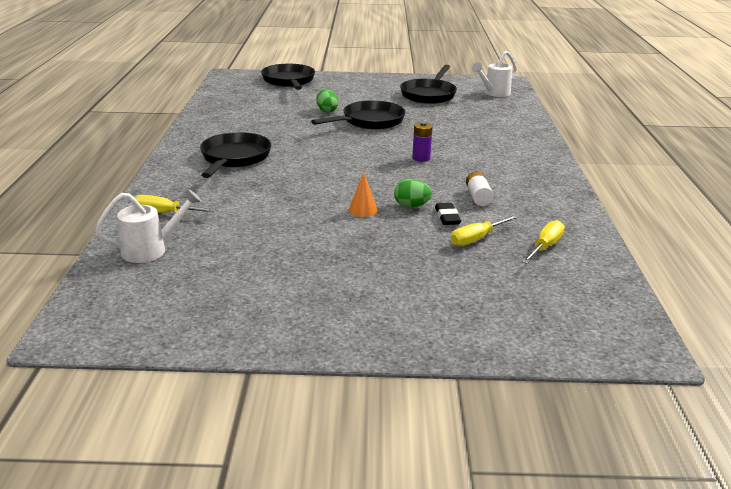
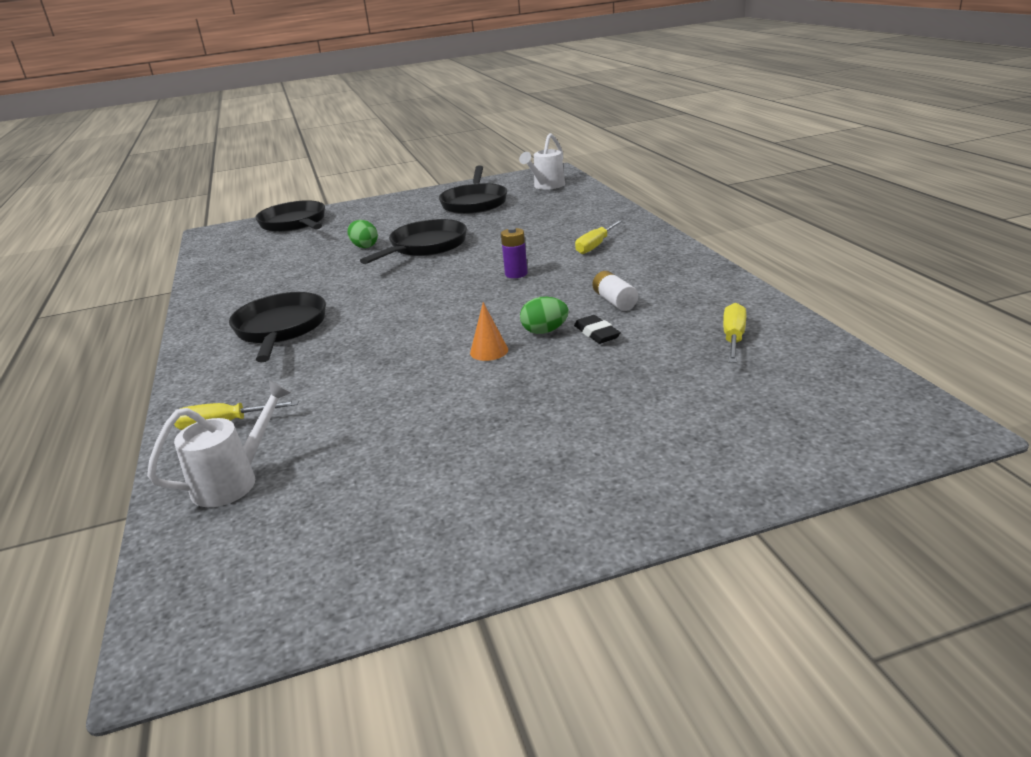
camera: 15 degrees left, 0 degrees up
(476, 239) = (650, 350): yellow screwdriver -> yellow screwdriver (595, 246)

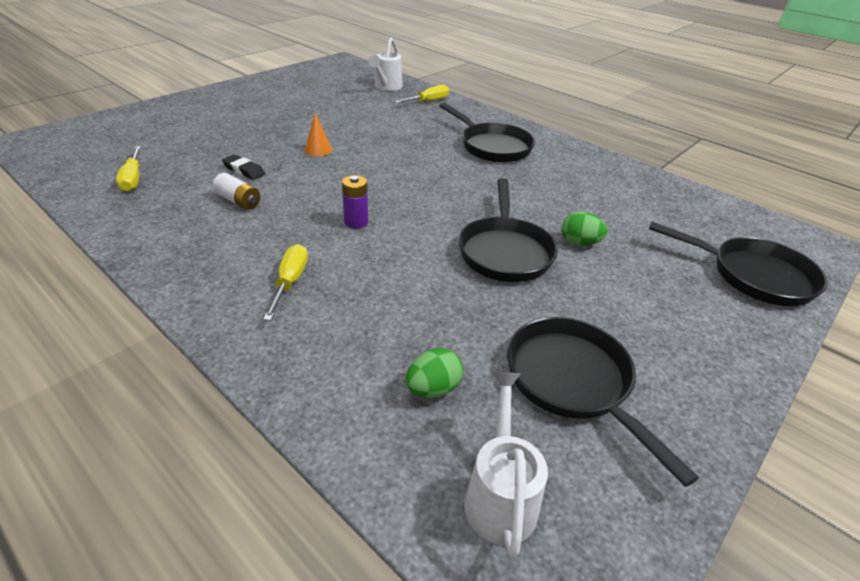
camera: 145 degrees right, 10 degrees up
(545, 331) = (286, 167): green egg -> green egg (433, 389)

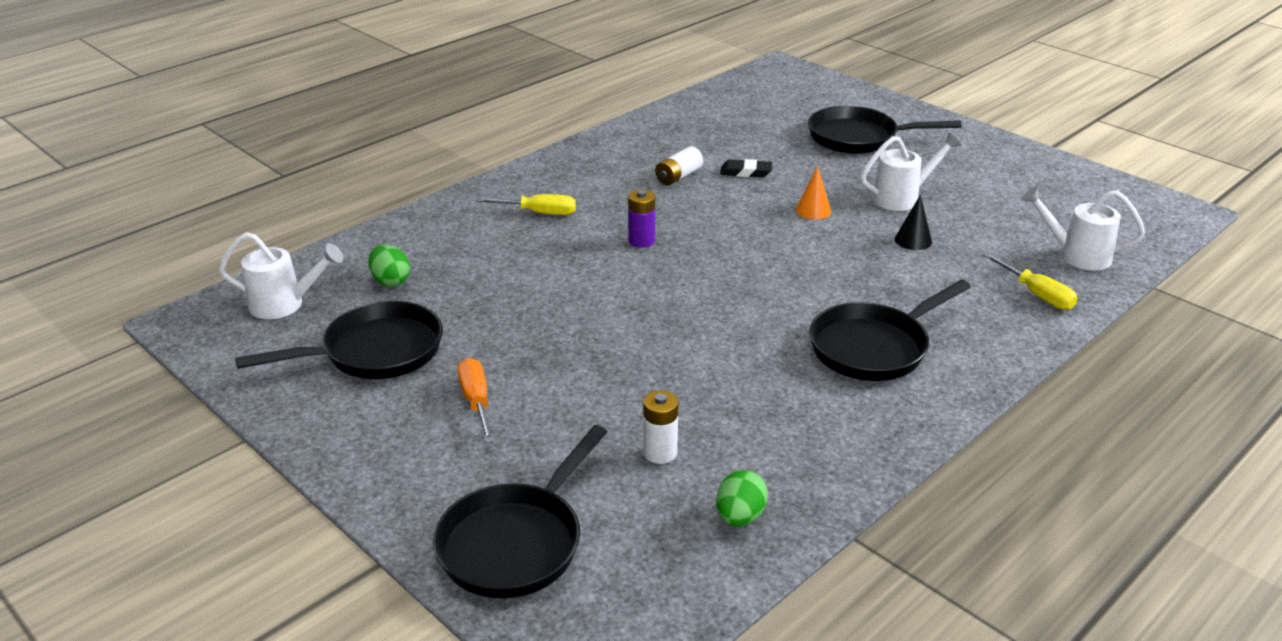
camera: 95 degrees right, 5 degrees down
(133, 179) = (714, 123): yellow screwdriver -> none
(244, 170) = (746, 172): black eraser -> black eraser turned 60 degrees clockwise
(307, 120) = (901, 198): none -> white watering can
(366, 123) = (913, 240): none -> black cone
(505, 251) = (583, 333): black pan -> black pan (858, 138)
(579, 243) = (601, 393): green egg -> green egg (740, 517)
(617, 304) = (476, 401): none -> orange screwdriver
(630, 220) = (660, 452): none -> white battery

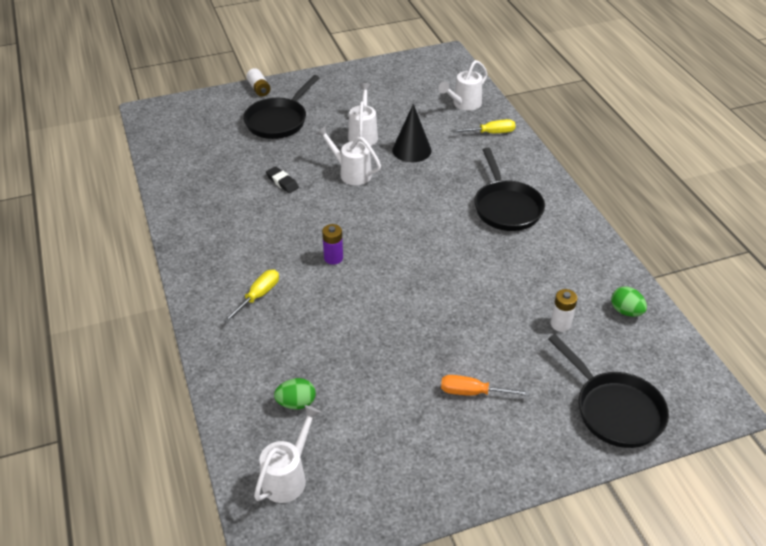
camera: 65 degrees left, 10 degrees up
(375, 352) = (386, 433): black pan -> none
(678, 176) = (262, 213): white battery -> white battery (259, 89)
(746, 172) = (282, 182): black eraser -> black eraser turned 75 degrees counterclockwise
(813, 210) = (351, 173): orange cone -> white watering can
(913, 240) = (411, 150): black cone -> black cone, size x1.68

